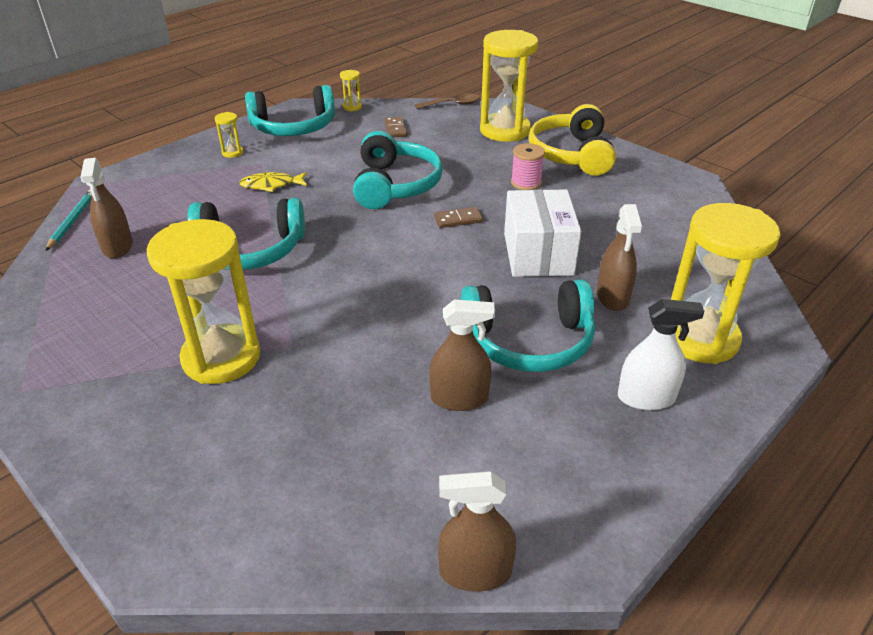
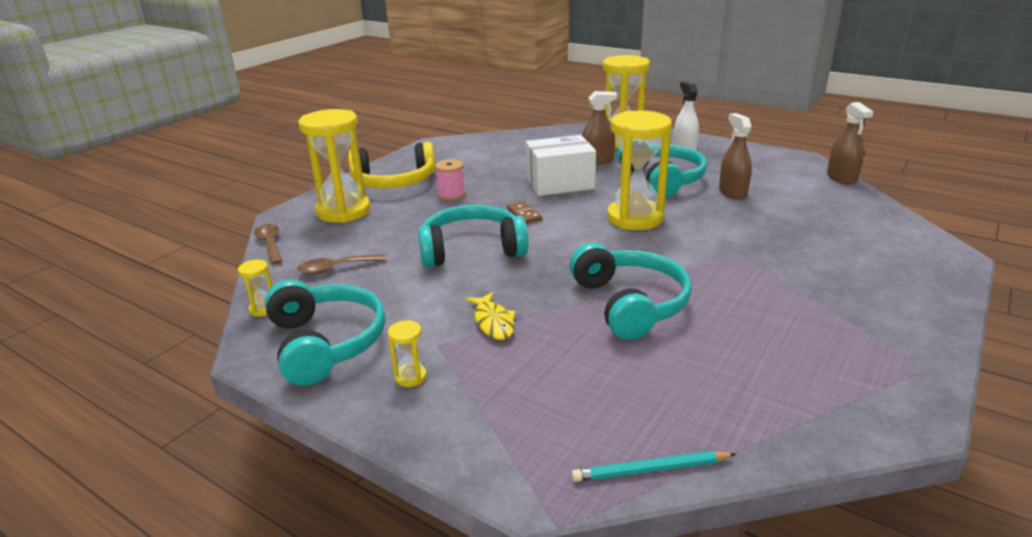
camera: 100 degrees left, 10 degrees down
(118, 246) = (680, 398): brown spray bottle -> none
(221, 357) = (781, 278): yellow hourglass -> yellow hourglass (635, 218)
(395, 129) = (336, 268): brown domino -> brown spoon

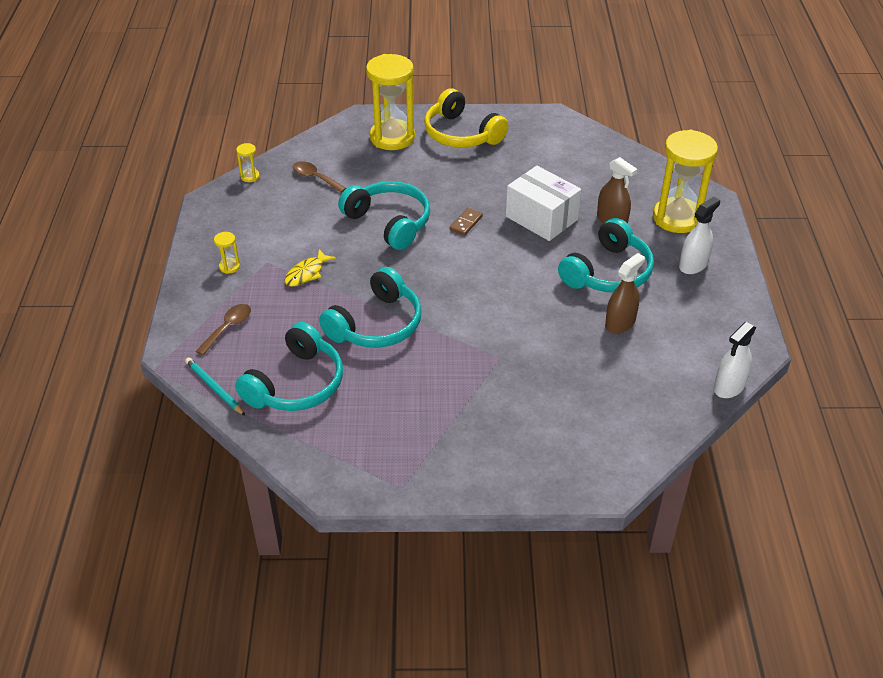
camera: 55 degrees right, 15 degrees up
(270, 244) = (321, 134): brown spoon -> brown spoon (228, 328)
(325, 343) = (236, 219): turquoise headphones -> turquoise headphones (296, 384)
(451, 194) = (466, 172): pink spool -> none
(635, 218) = (513, 282): yellow hourglass -> none
(841, 178) = (729, 387): brown spray bottle -> white spray bottle

